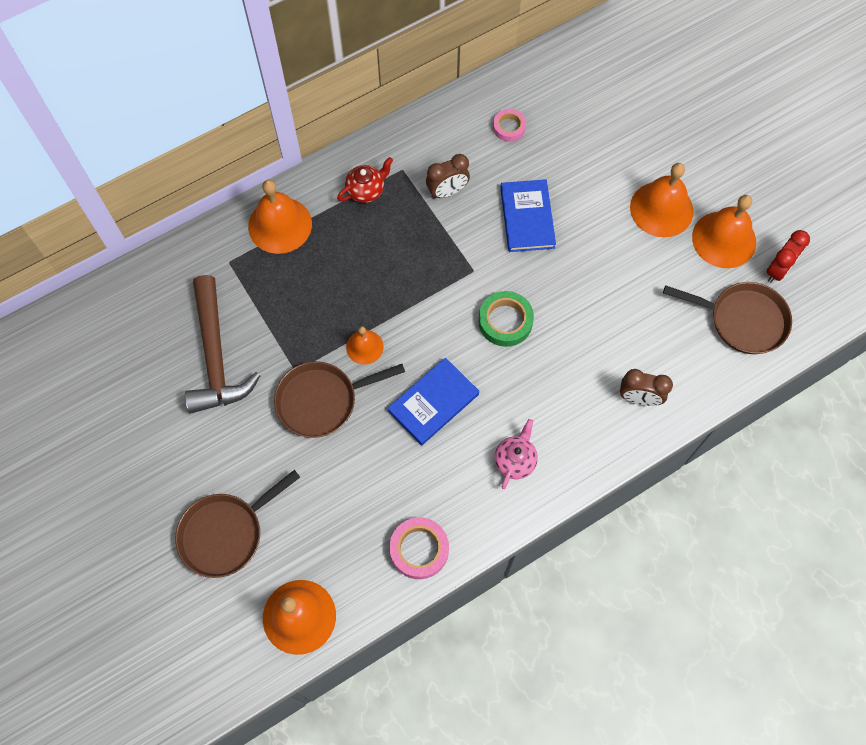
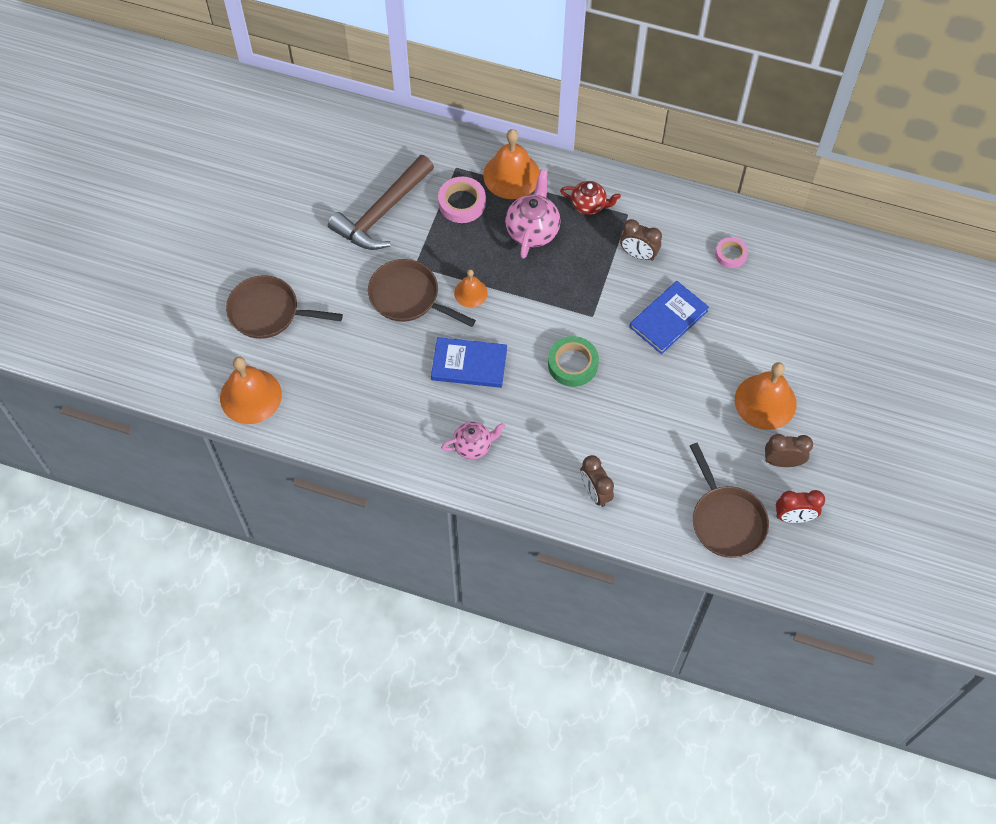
camera: 50 degrees right, 5 degrees down
(349, 251) = (532, 230): none -> pink teapot
(419, 549) = (357, 433): pink tape -> pink tape (462, 203)
(724, 239) = (782, 461): orange bell -> brown clock

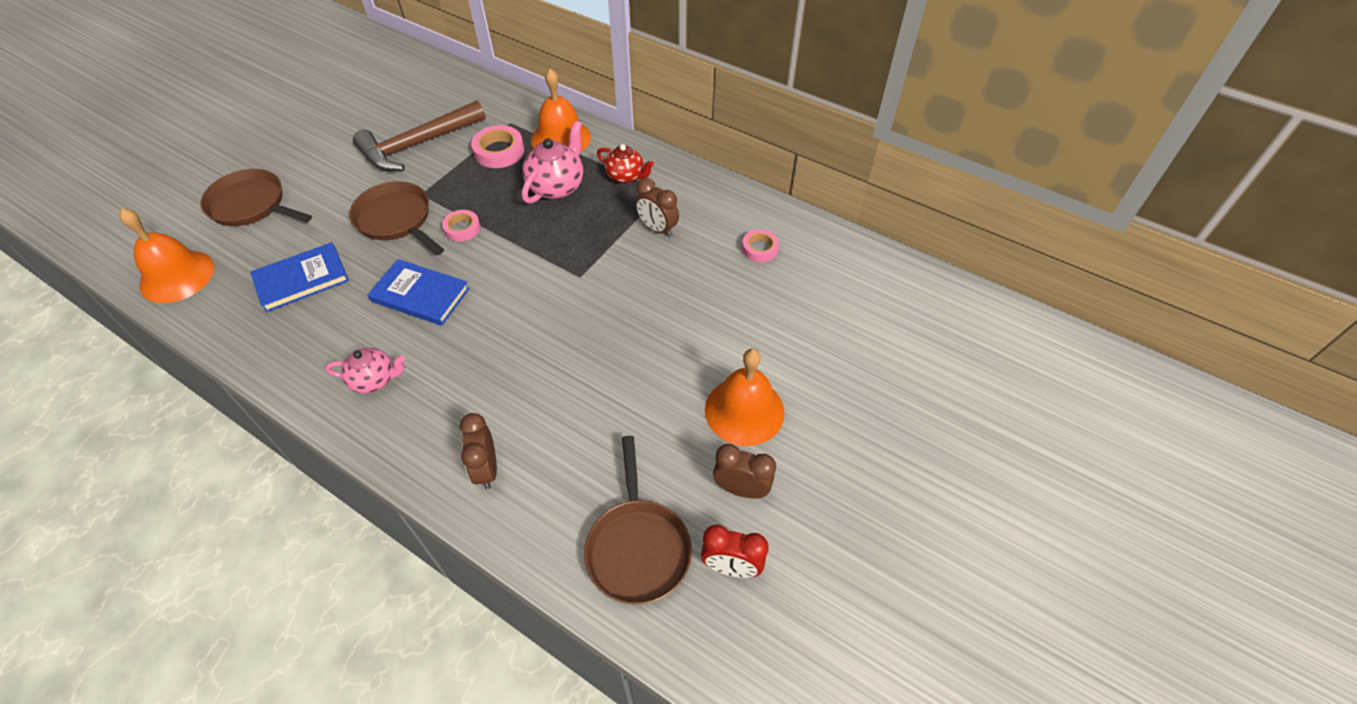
camera: 15 degrees right, 10 degrees down
(470, 292) = (462, 228): orange bell -> pink tape
(572, 364) = (533, 319): green tape -> none
(668, 319) = (663, 297): blue book -> blue book (302, 279)

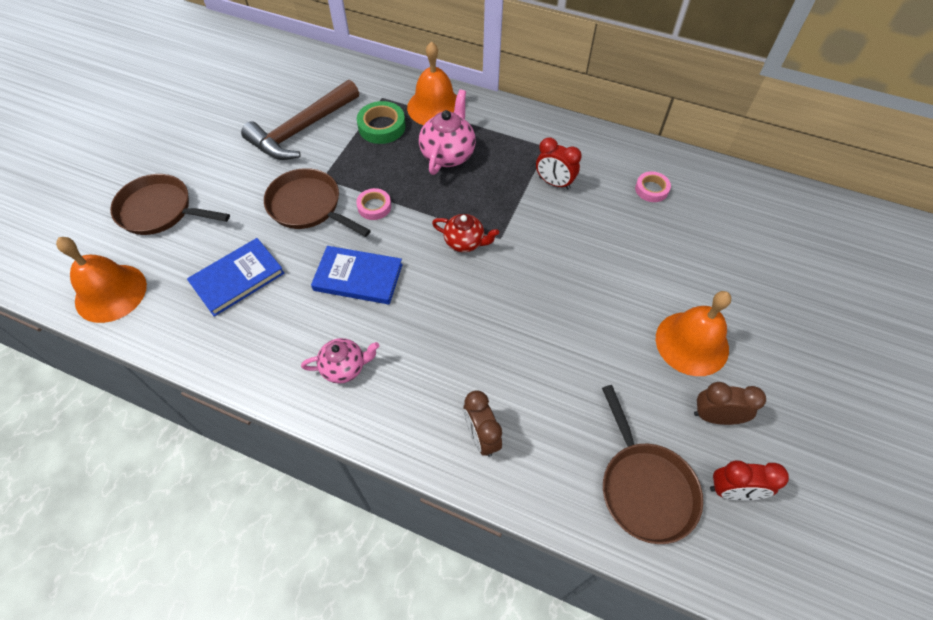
camera: 10 degrees left, 5 degrees up
(499, 151) = (382, 127): pink tape -> green tape
(626, 176) = (508, 136): red teapot -> red teapot (465, 242)
(657, 229) = (554, 183): brown clock -> red clock

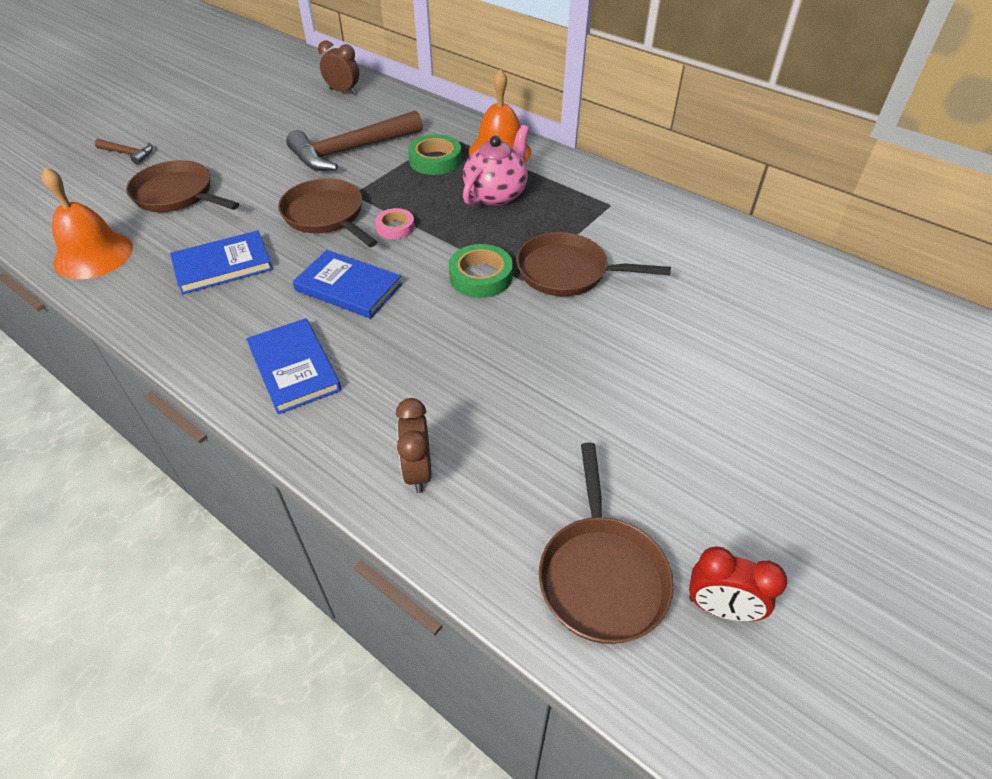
camera: 15 degrees right, 10 degrees down
(89, 173) = (128, 154): none -> brown hammer
(344, 367) = (294, 368): pink teapot -> blue book
(465, 242) = (481, 276): red teapot -> green tape
(534, 223) = (568, 272): none -> brown pan
(554, 183) = (606, 239): red clock -> none
(651, 189) = (722, 264): pink tape -> none
(692, 343) = (720, 429): orange bell -> none
(715, 417) = (724, 516): brown clock -> brown clock (343, 91)

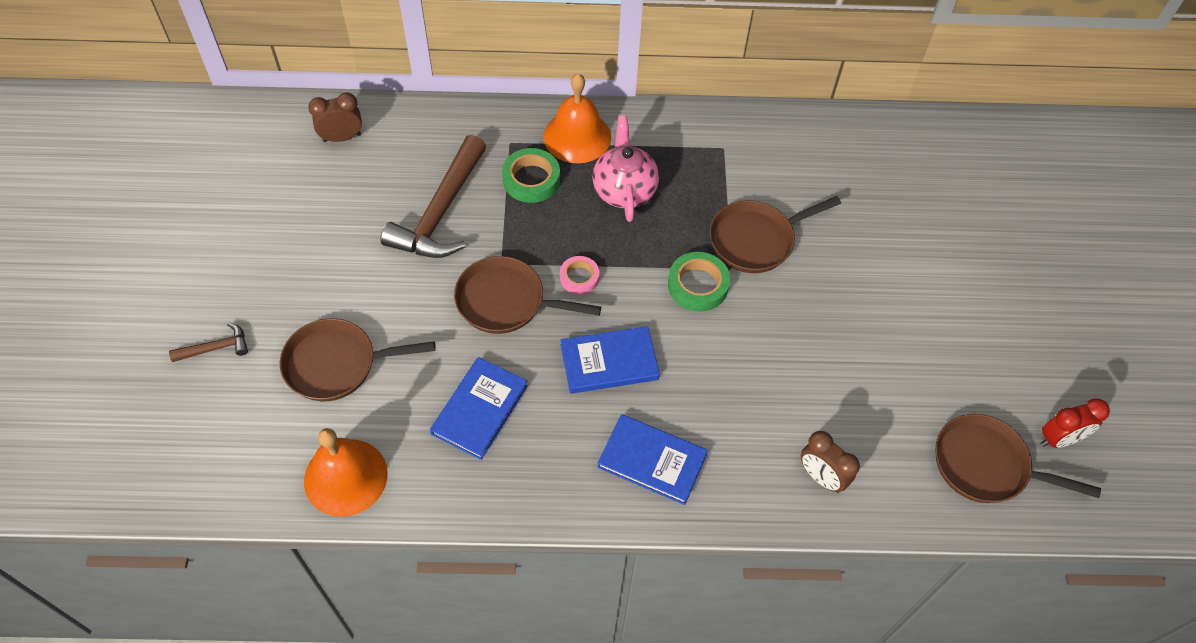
camera: 40 degrees left, 10 degrees up
(601, 575) = (986, 465): brown pan -> brown pan turned 150 degrees clockwise

